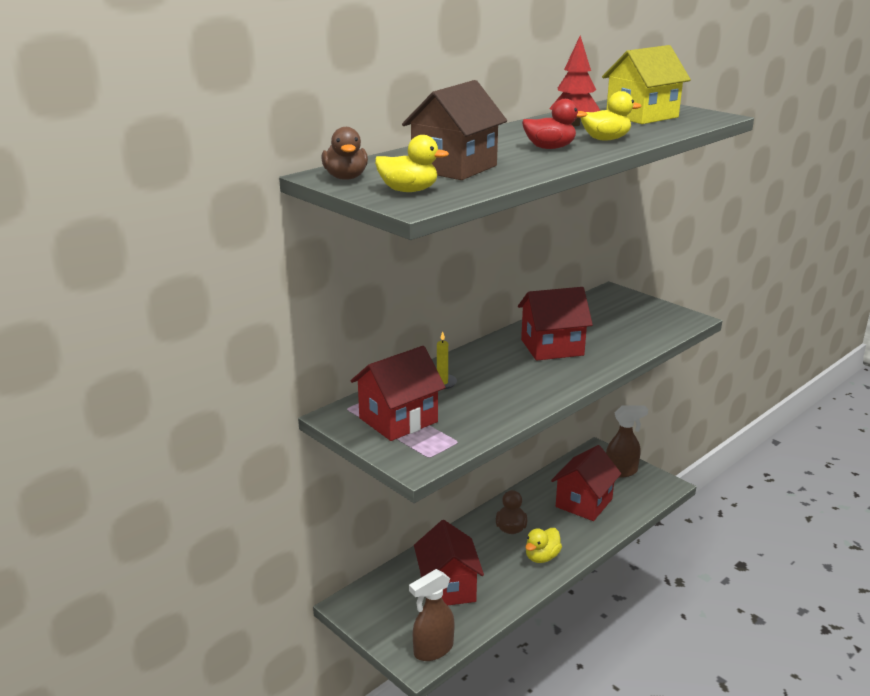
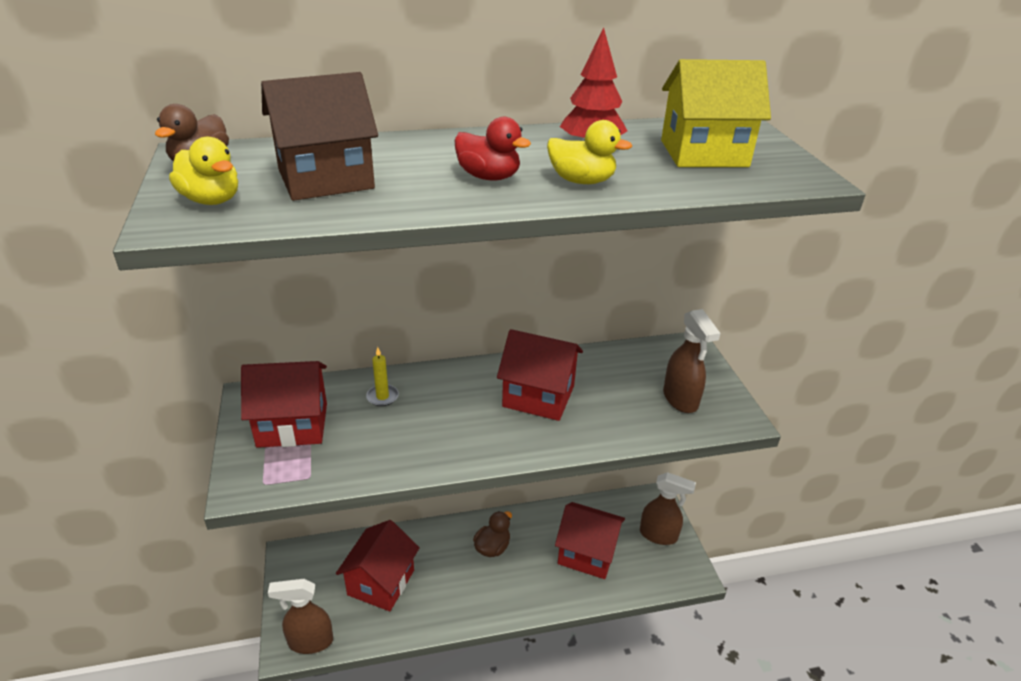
camera: 30 degrees right, 10 degrees up
(542, 557) = (491, 595): yellow duck -> none
(584, 503) = (587, 553): red house -> red house turned 45 degrees clockwise
(643, 320) = (680, 399): none -> brown spray bottle

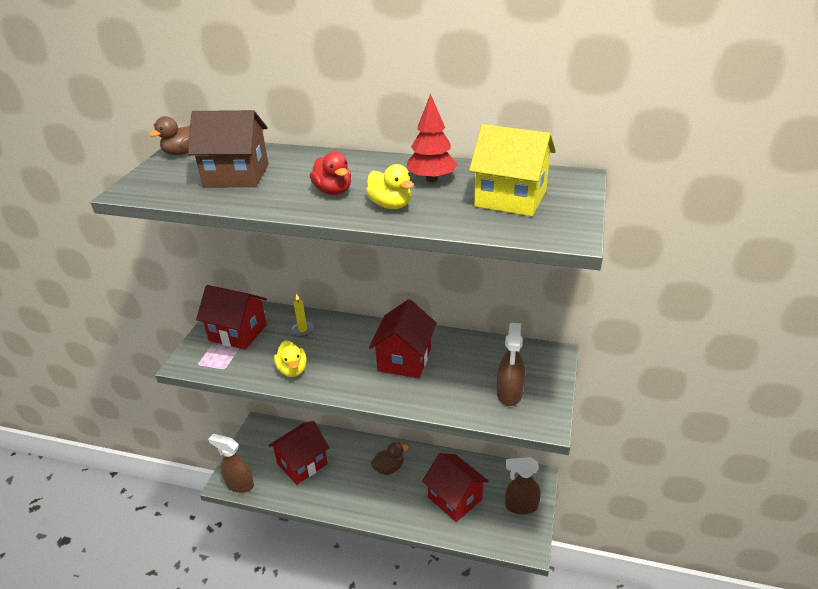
camera: 30 degrees right, 0 degrees up
(211, 200) = (163, 179): yellow duck -> yellow duck (292, 370)
(538, 396) = (404, 359): red house -> red house turned 60 degrees clockwise
(659, 535) = (521, 506): brown spray bottle -> brown spray bottle turned 135 degrees clockwise

